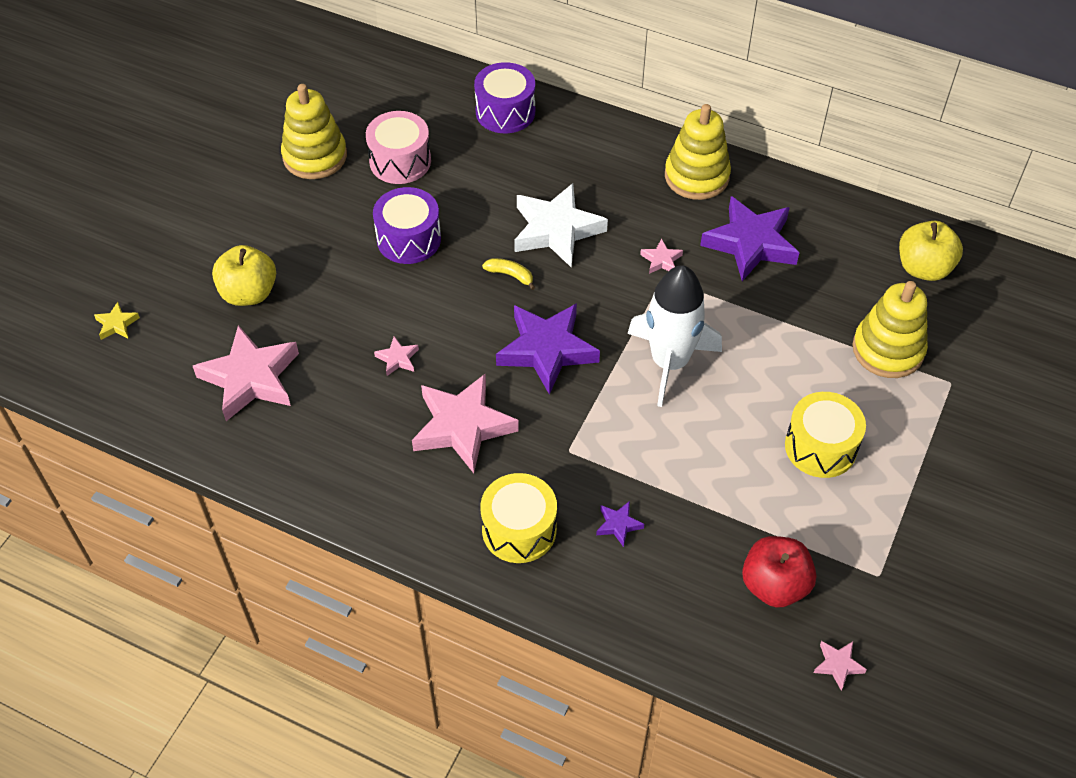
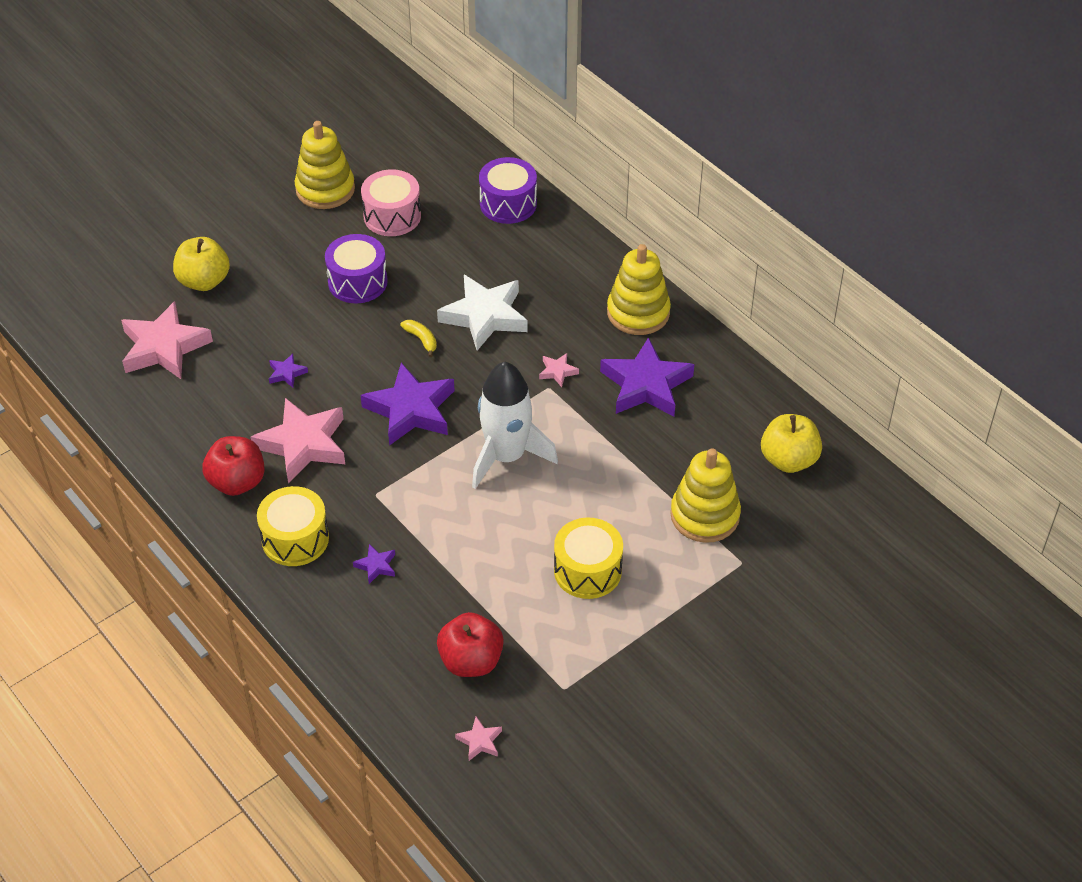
camera: 25 degrees right, 5 degrees down
(117, 324) = (90, 270): yellow star -> none
(397, 359) = (286, 373): pink star -> purple star
(420, 493) = (237, 482): none -> red apple

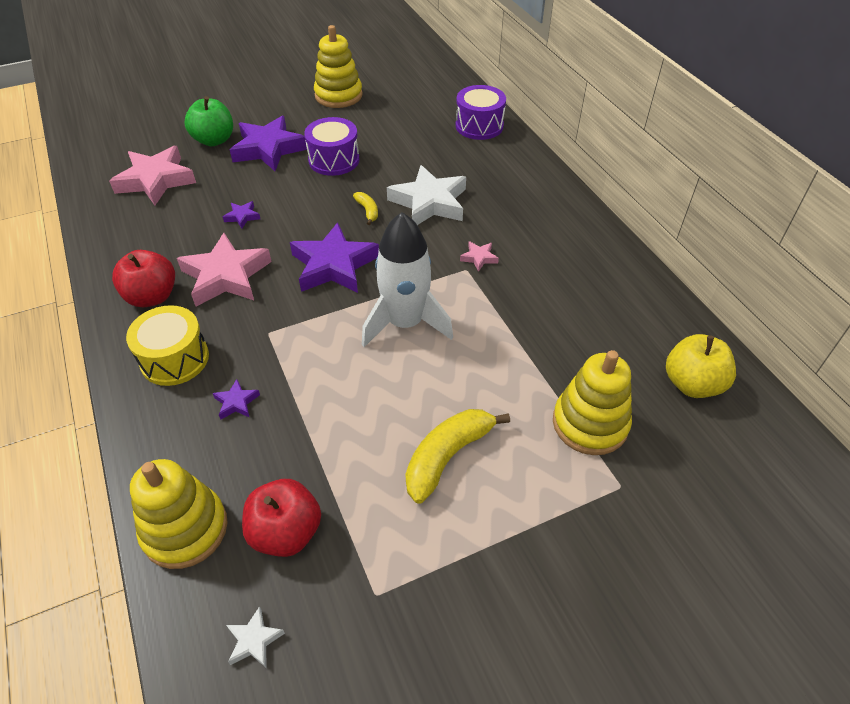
camera: 15 degrees right, 0 degrees up
(204, 281) = (214, 140): yellow apple -> green apple
(392, 216) = (382, 120): pink drum -> none
(479, 741) = (254, 640): pink star -> white star
(587, 570) = (447, 456): yellow drum -> yellow banana
(638, 313) = (568, 223): yellow stacking toy -> yellow stacking toy (185, 529)
(646, 385) = (559, 284): purple star -> purple star (268, 149)

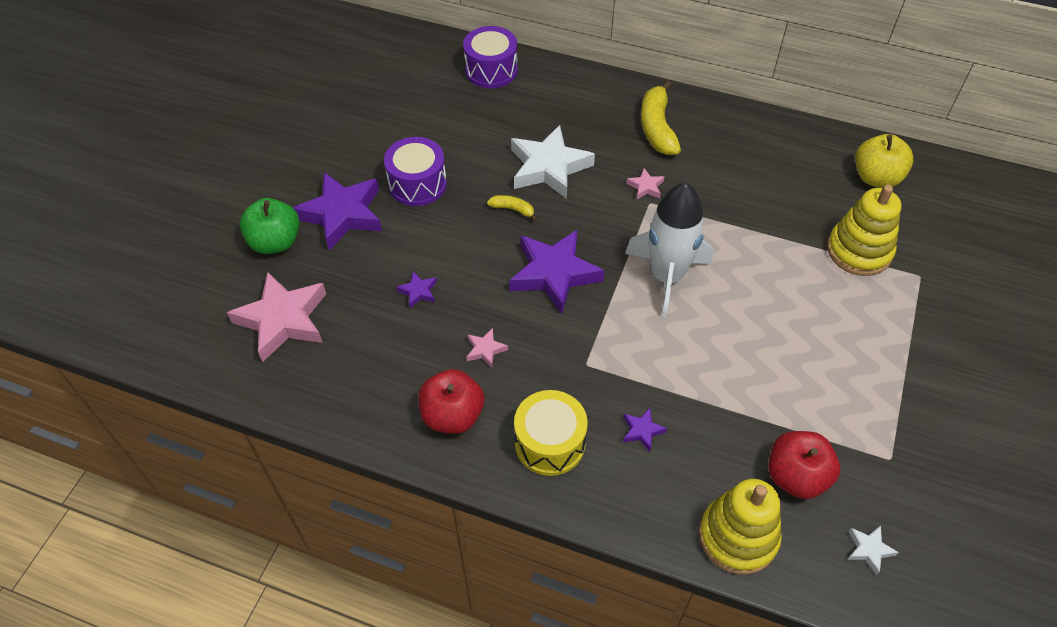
camera: 45 degrees left, 5 degrees up
(226, 276) = (485, 349): pink star -> pink star, size x0.43
(338, 95) = (326, 118): yellow stacking toy -> none
(447, 456) = (815, 343): yellow banana -> yellow banana (657, 127)

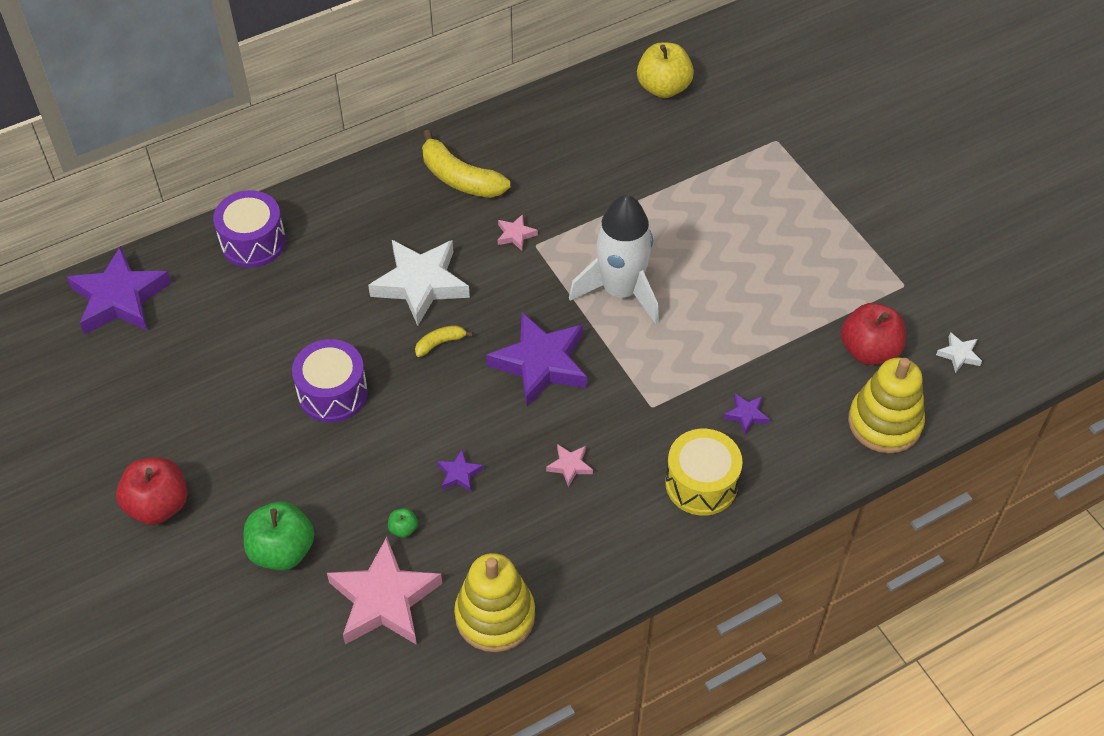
camera: 50 degrees left, 0 degrees up
(342, 214) = (305, 475): purple star -> purple star (120, 298)
(347, 292) = (403, 529): none -> green apple
(452, 415) = (613, 533): red apple -> red apple (158, 505)
(859, 251) = (719, 155): yellow stacking toy -> yellow stacking toy (495, 616)

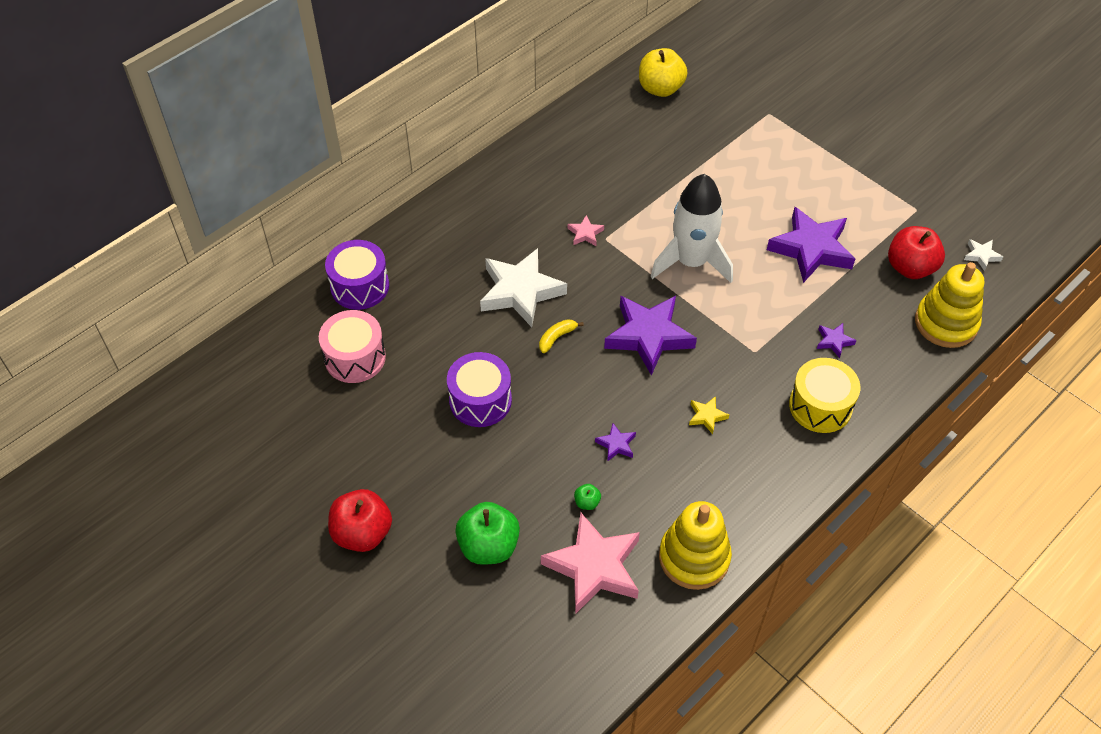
camera: 15 degrees left, 0 degrees up
(120, 298) = (258, 360): purple star -> purple star (811, 249)
(219, 318) = (355, 357): none -> pink drum
(460, 178) = (519, 196): yellow banana -> none
(570, 466) = (707, 416): pink star -> yellow star

